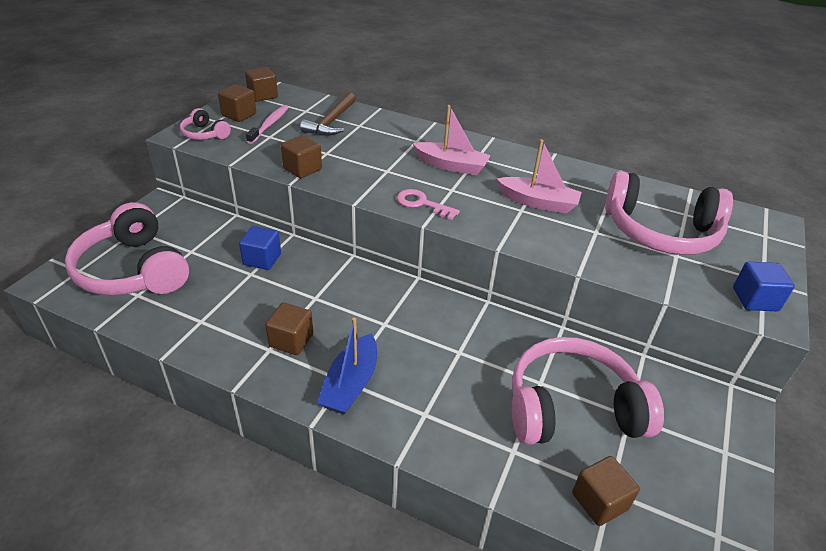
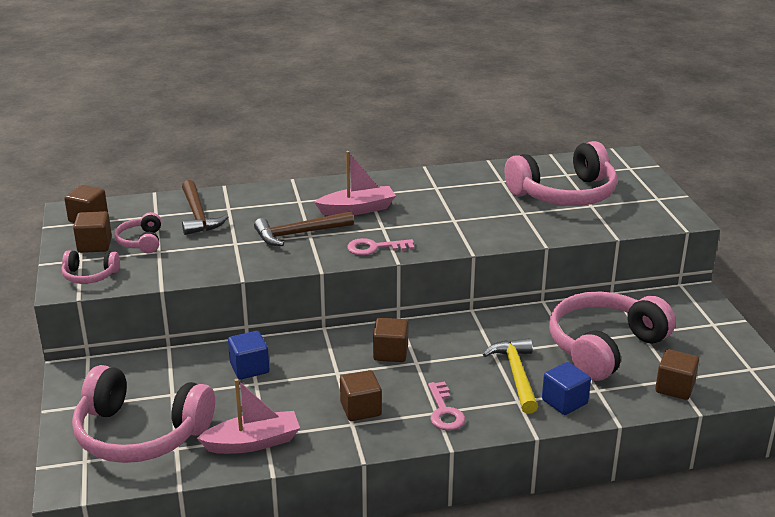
camera: 35 degrees left, 10 degrees down
(269, 125) = (141, 241): pink toothbrush -> pink headphones
(302, 169) = (235, 265): brown cube -> brown cube (390, 353)
(351, 384) = (444, 411): blue boat -> pink key
(380, 166) = (299, 234): none -> brown hammer
(453, 386) = (516, 375): none -> yellow hammer
(538, 202) = (459, 209): pink boat -> pink boat (253, 442)
(755, 299) = (664, 212): blue cube -> blue cube (564, 402)

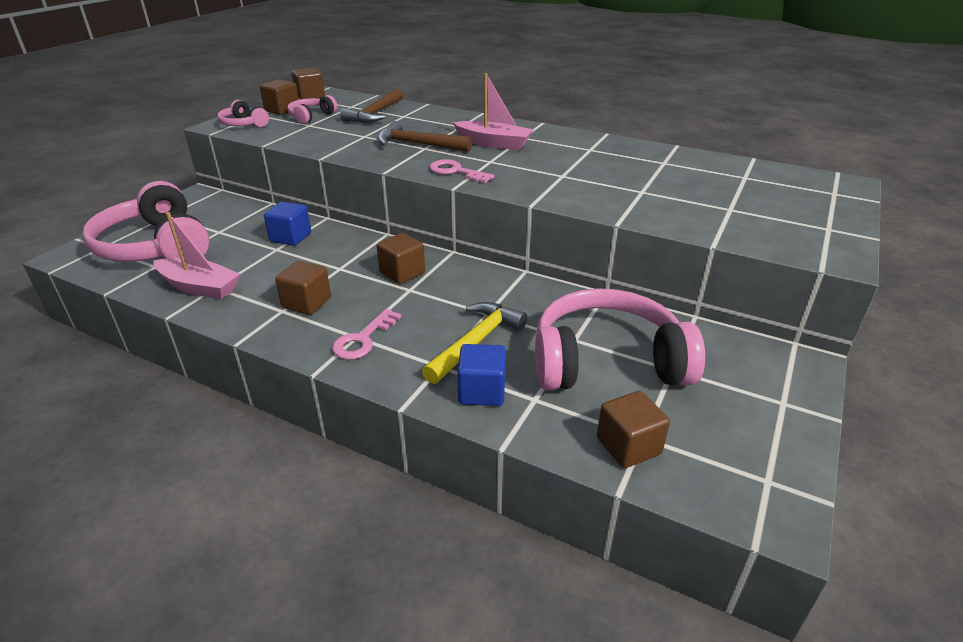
camera: 40 degrees right, 5 degrees up
(564, 194) = (714, 191): pink headphones -> none

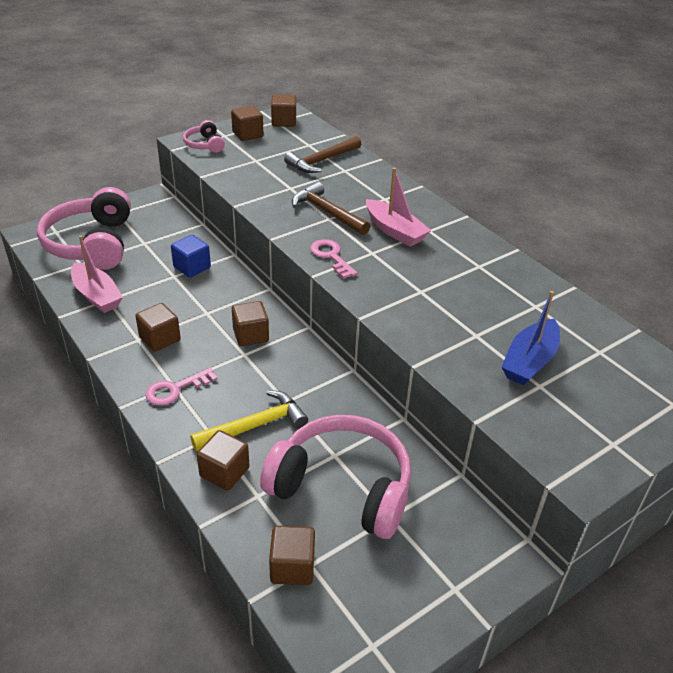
camera: 25 degrees right, 5 degrees up
(311, 116) = (265, 150): pink headphones -> none
(482, 391) = (224, 472): blue cube -> brown cube
(703, 196) = (529, 361): none -> blue boat

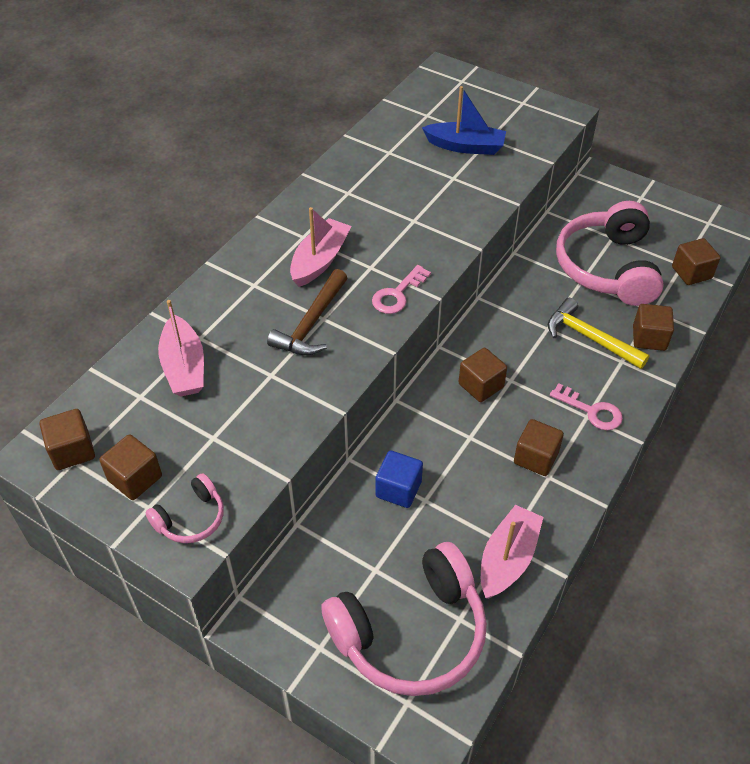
camera: 110 degrees left, 10 degrees up
(322, 161) = (184, 367): brown hammer -> pink boat

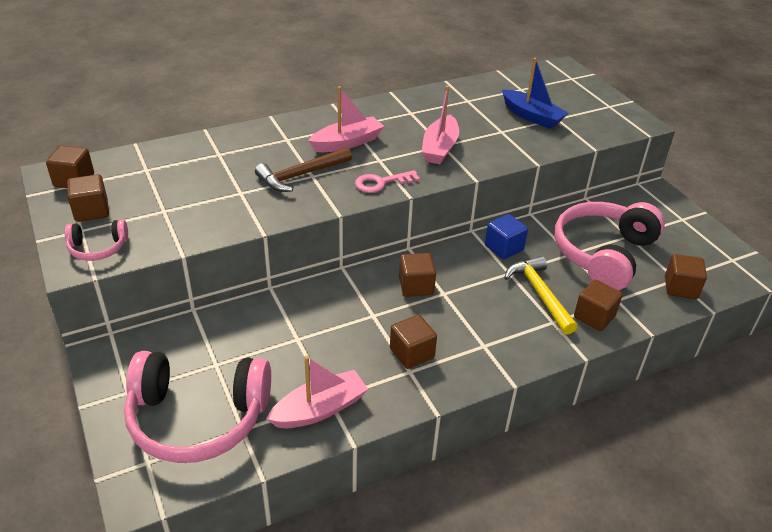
camera: 30 degrees right, 10 degrees down
(184, 367) = (190, 165): pink boat -> pink boat (439, 148)
(398, 489) = (285, 322): blue cube -> blue cube (504, 248)
(591, 411) = (491, 343): pink key -> none

